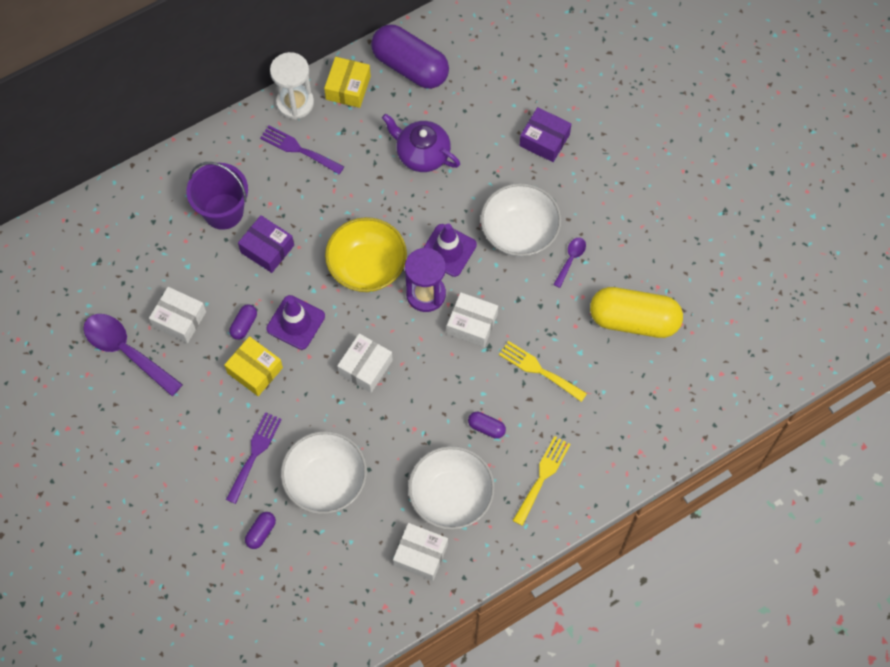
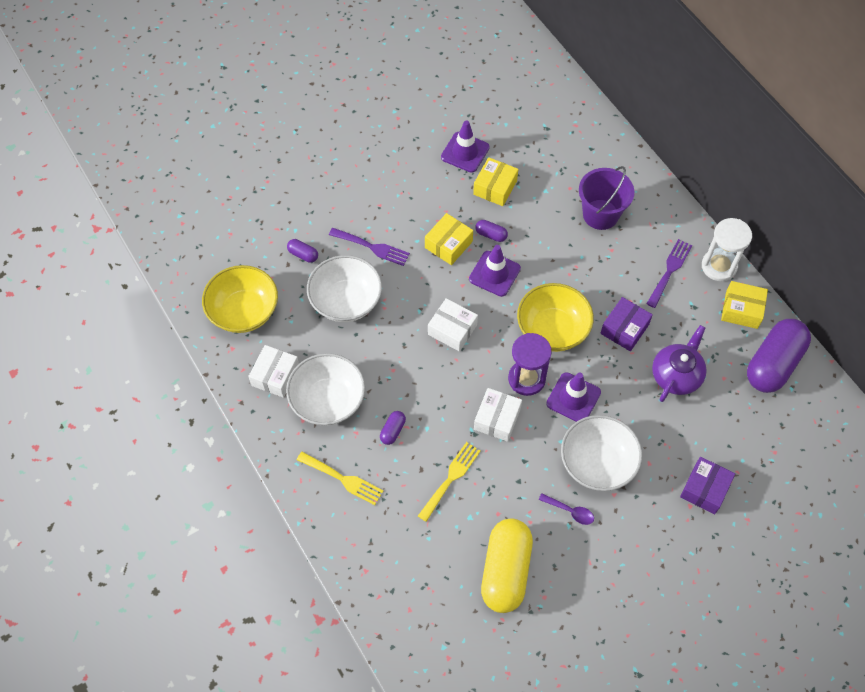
camera: 90 degrees right, 5 degrees down
(126, 351) = (465, 152): purple spoon -> purple traffic cone
(179, 319) = (495, 187): white box -> yellow box
(267, 249) = (565, 249): purple box -> purple box (624, 329)
(336, 596) = (244, 311): none -> yellow bowl

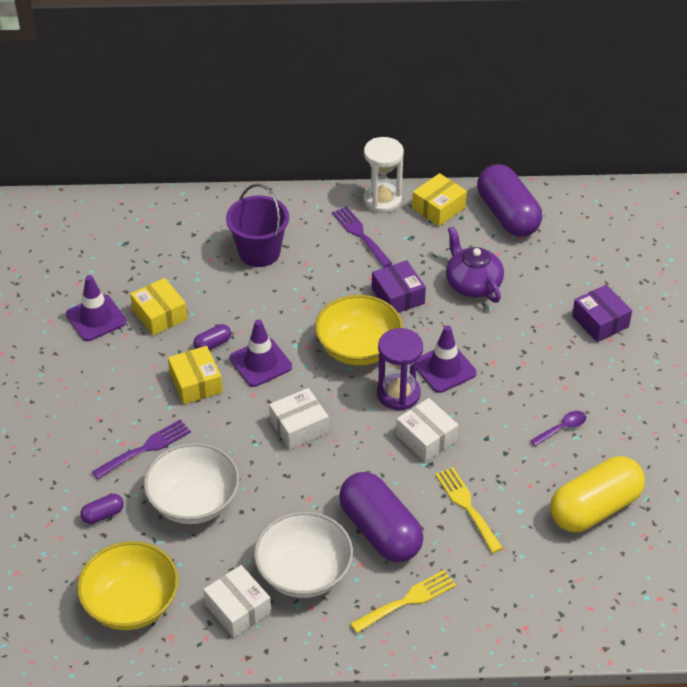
camera: 60 degrees left, 15 degrees down
(393, 431) = (380, 531): purple capsule -> purple capsule, size x2.39
(506, 571) = (594, 508): yellow capsule -> yellow capsule turned 75 degrees counterclockwise
(597, 463) = (525, 384): white bowl -> none

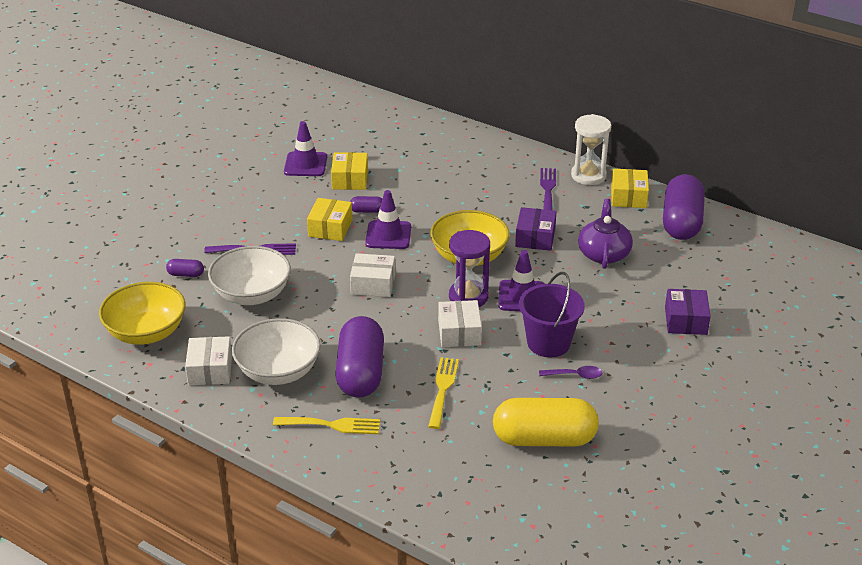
camera: 35 degrees right, 10 degrees down
(259, 252) = (460, 171): purple bucket -> purple bucket (548, 343)
(438, 208) = (628, 197): yellow box -> yellow box turned 75 degrees counterclockwise

